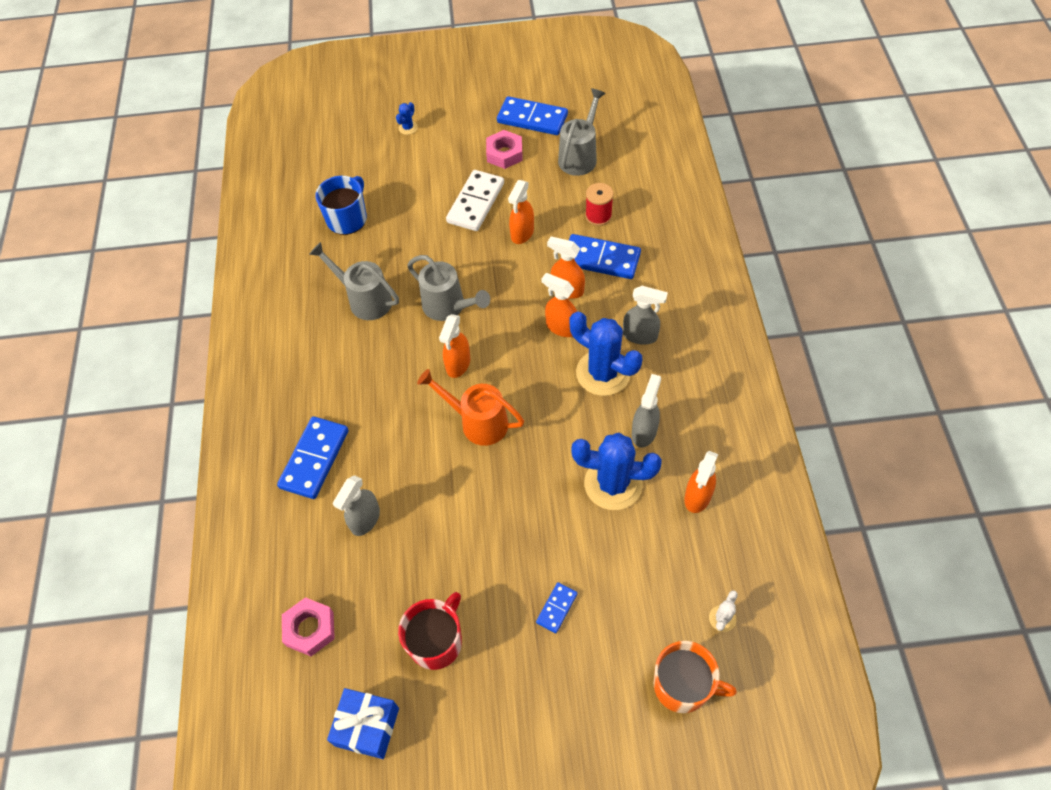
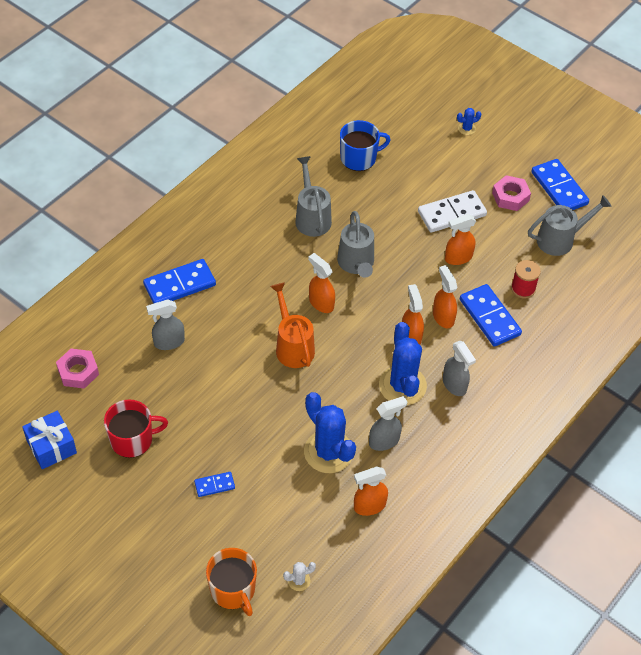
camera: 40 degrees right, 5 degrees down
(458, 364) = (321, 303): orange spray bottle -> orange spray bottle turned 75 degrees clockwise

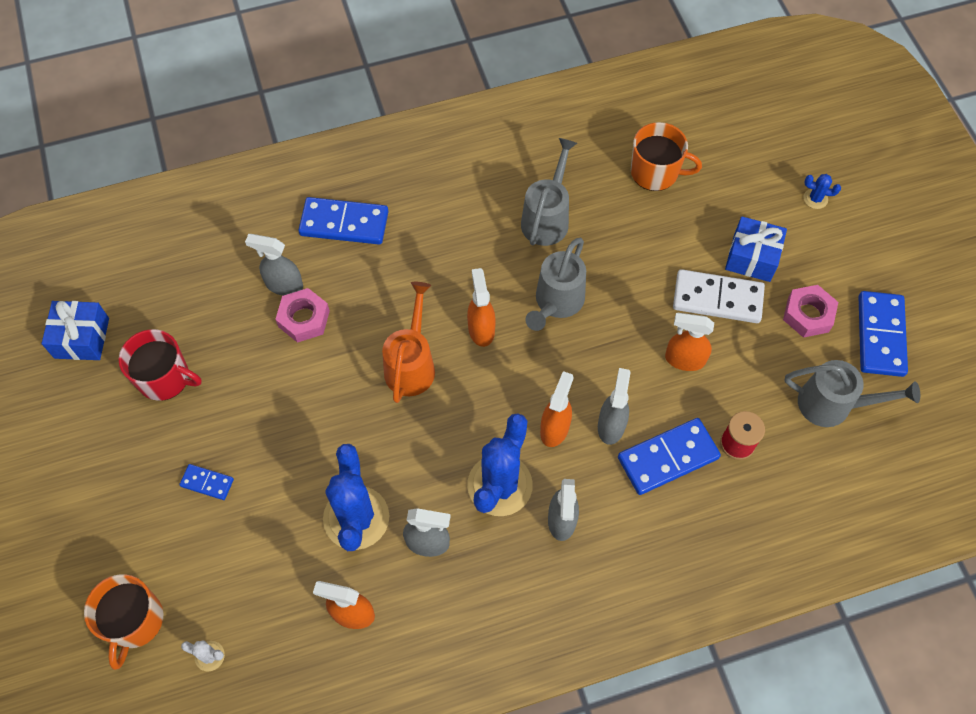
camera: 35 degrees right, 10 degrees up
(78, 372) = (169, 267): pink nut -> pink nut (304, 319)
(359, 158) = (655, 172): blue mug -> orange mug
(443, 317) = (611, 425): orange spray bottle -> grey spray bottle
(454, 180) = (752, 257): none -> blue gift
(489, 317) = (668, 457): blue domino -> blue domino turned 60 degrees clockwise

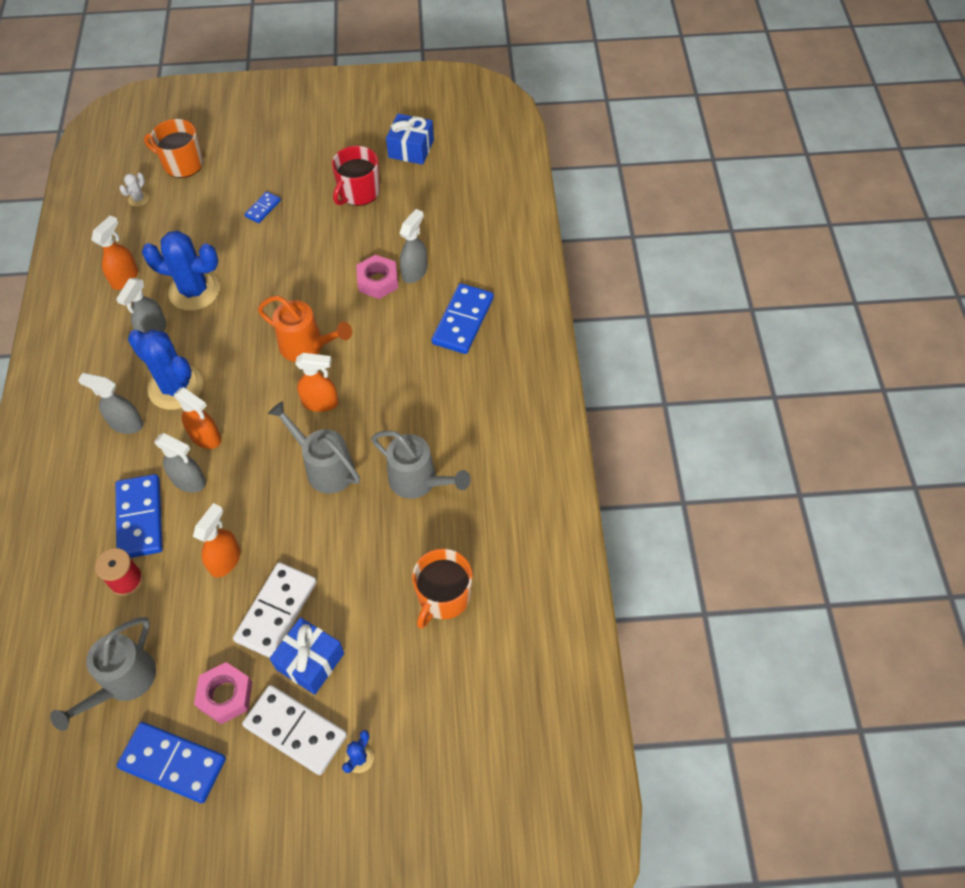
camera: 105 degrees right, 5 degrees down
(813, 251) = (295, 730): none -> white domino

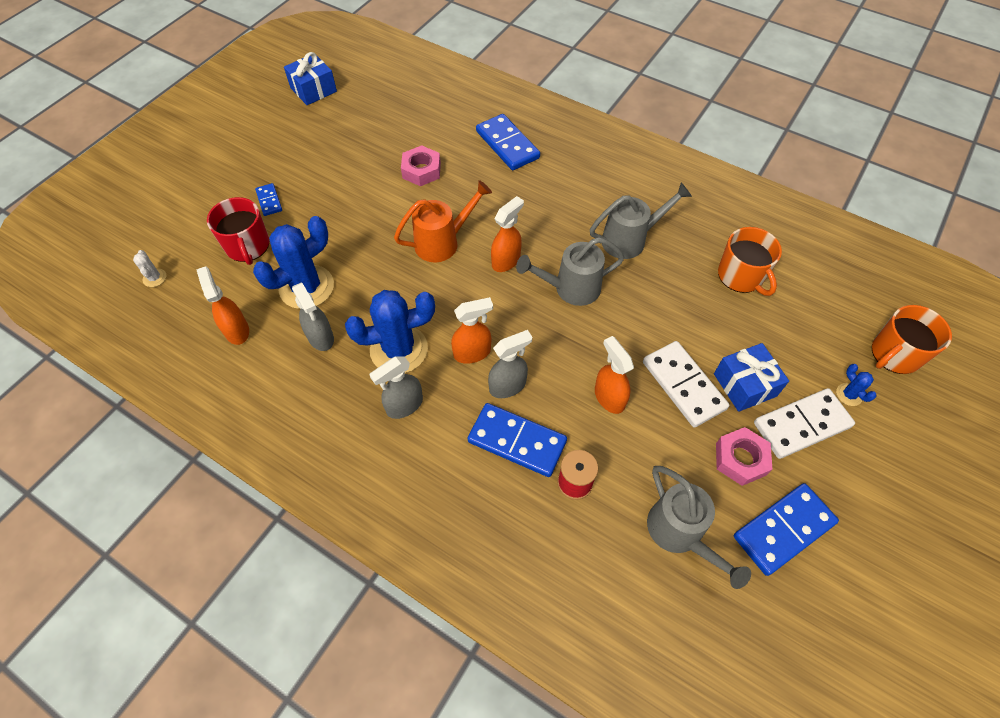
camera: 55 degrees left, 0 degrees up
(182, 163) = (152, 228): orange mug -> orange mug (894, 354)
(358, 192) = (321, 138): red mug -> red mug (248, 246)
(415, 272) = (435, 146): grey spray bottle -> none

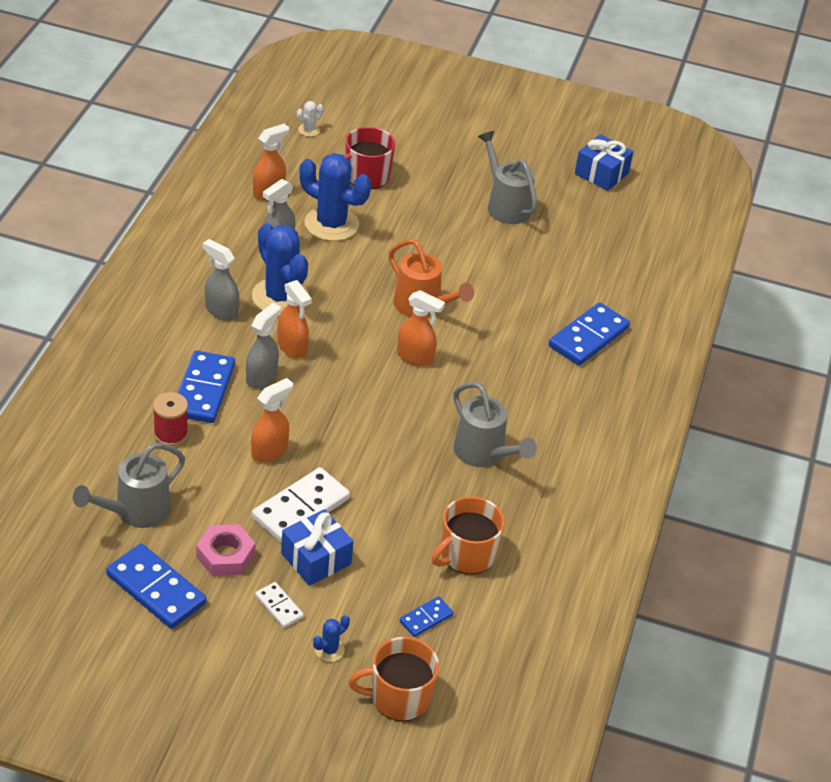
camera: 70 degrees right, 15 degrees down
(269, 201) = (428, 177): blue domino -> blue domino (426, 618)
(421, 170) = (517, 275): pink nut -> none
(508, 386) = (262, 377): grey spray bottle -> grey spray bottle turned 105 degrees counterclockwise
(570, 288) = (396, 410): grey watering can -> grey watering can (505, 205)
(801, 425) = (279, 606): white domino -> white domino, size x0.52
(894, 354) = (399, 697): orange mug -> orange mug turned 45 degrees counterclockwise

